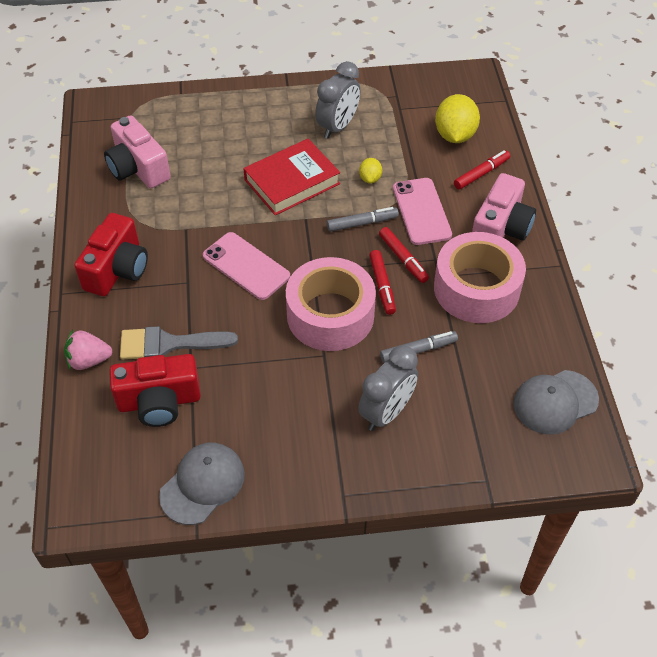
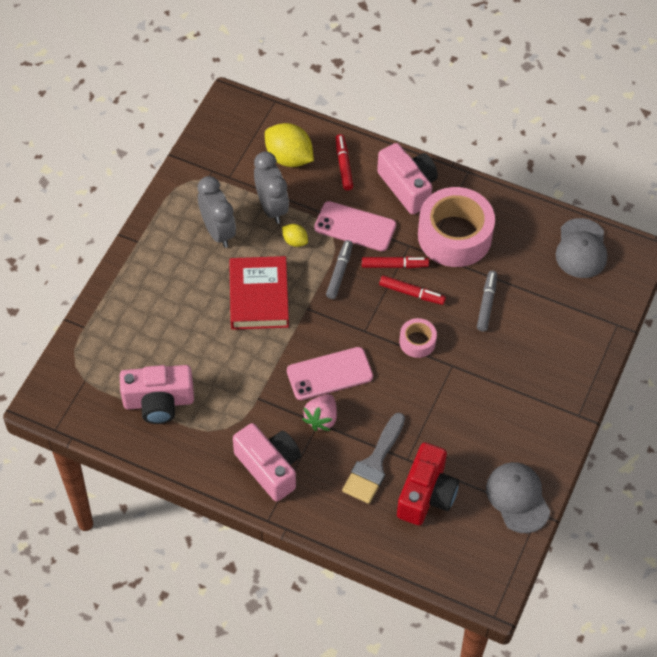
camera: 60 degrees left, 5 degrees up
(89, 360) = (354, 527): pink strawberry -> pink strawberry (321, 418)
(117, 269) = (269, 467): red camera -> pink camera
(330, 315) = (417, 342): pink tape -> pink tape, size x0.47
(386, 412) = (527, 353): grey clock -> grey clock (271, 207)

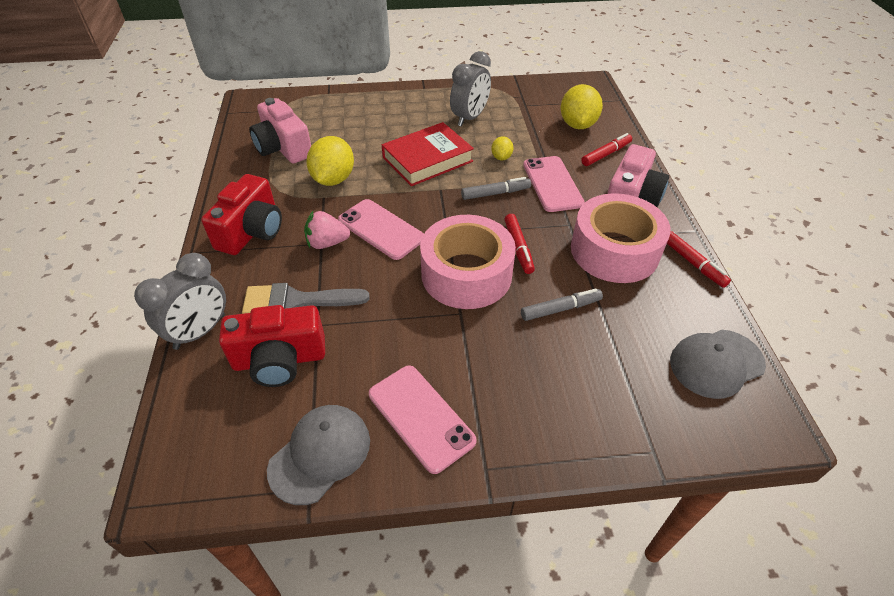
camera: 60 degrees right, 10 degrees down
(238, 380) = (333, 179): none -> yellow lemon
(269, 467) = (252, 231): pink camera -> red camera
(271, 207) = (520, 134): grey clock -> grey clock (200, 332)
(394, 265) = (537, 224): red marker -> red marker (693, 263)
(417, 342) = (466, 274): pink tape -> pink tape, size x2.12
(523, 431) = (421, 417): none -> pink phone

